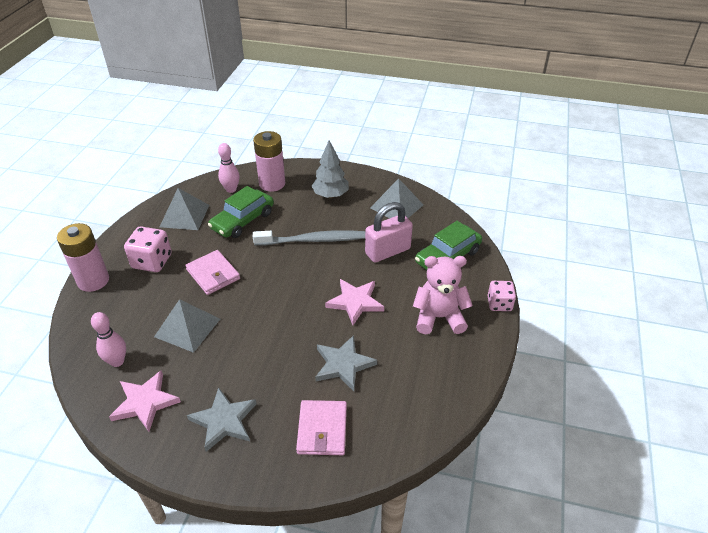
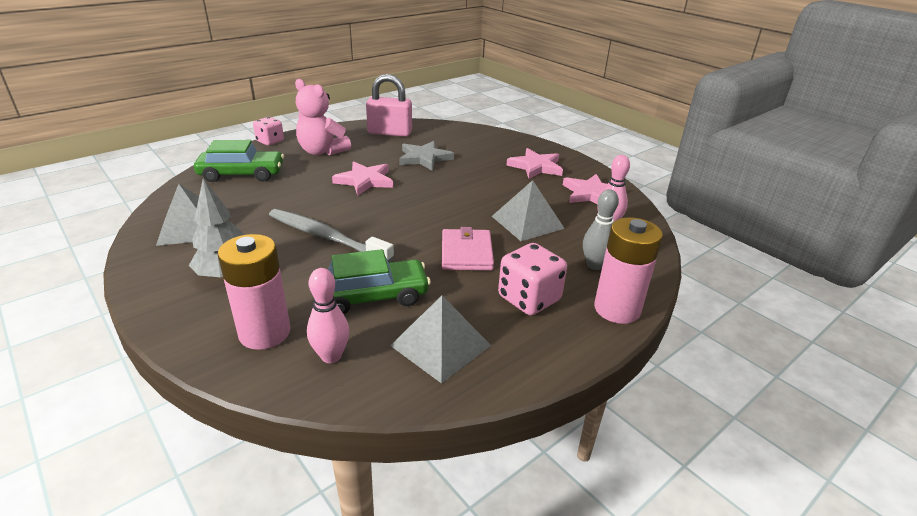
camera: 145 degrees left, 10 degrees down
(117, 309) = (594, 265): none -> grey bowling pin
(224, 421) = (536, 167): grey star -> pink star
(322, 429) = (474, 143): pink wallet -> none
(387, 251) = (278, 198): pink padlock -> pink padlock (390, 132)

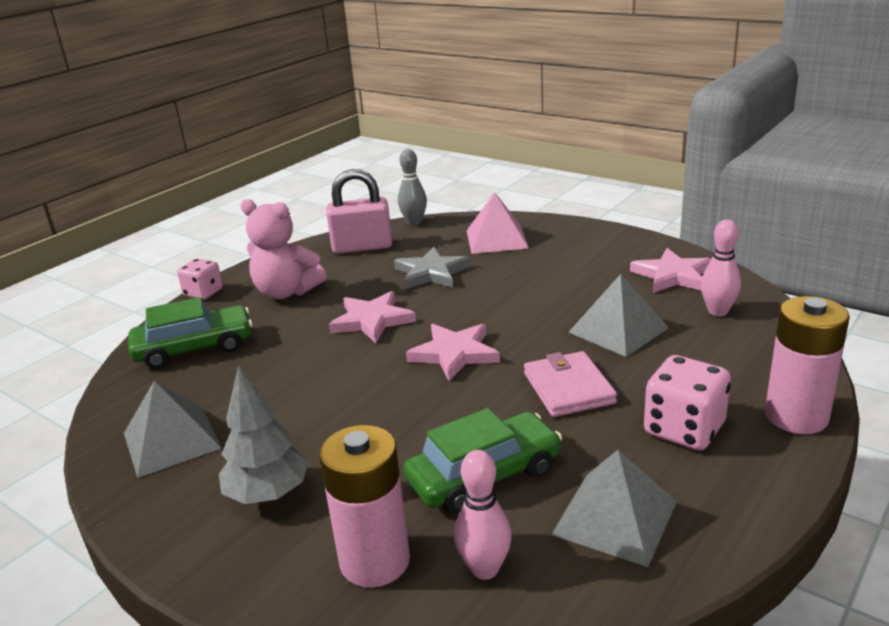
camera: 10 degrees left, 5 degrees down
(326, 237) = (370, 409): grey toothbrush -> none
(483, 145) = (496, 239): none -> pink pyramid
(536, 167) = (582, 254): pink star -> pink star (454, 354)
(594, 265) = (735, 367): grey bowling pin -> grey bowling pin (414, 222)

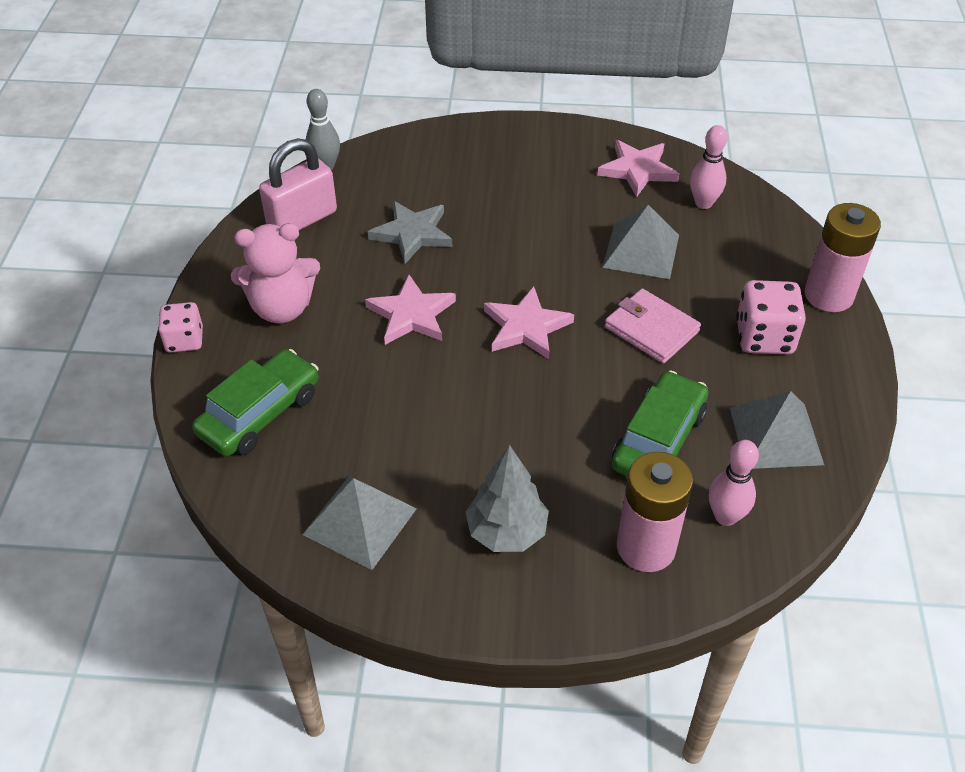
camera: 35 degrees left, 20 degrees up
(496, 239) = (436, 167): pink pyramid -> none

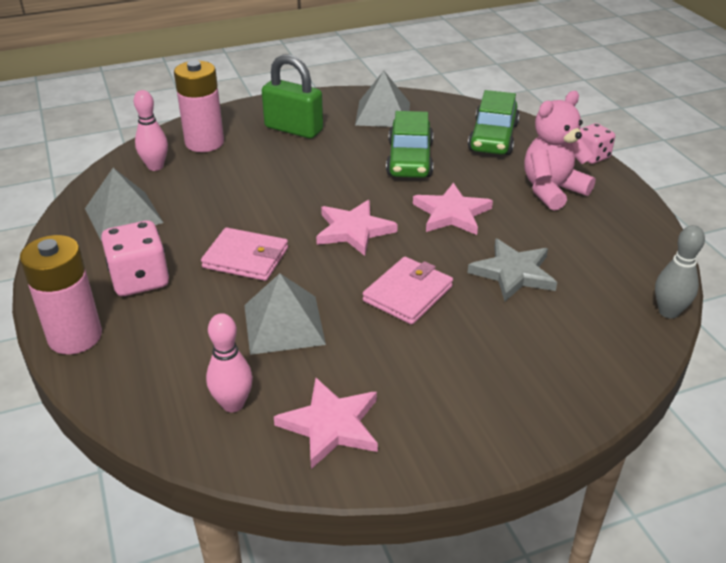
camera: 155 degrees right, 10 degrees down
(302, 219) = (622, 255): pink padlock -> none
(506, 532) = (293, 129): grey tree -> green padlock
(519, 244) = (408, 294): none -> pink wallet
(658, 440) = (214, 191): green car -> green car (409, 159)

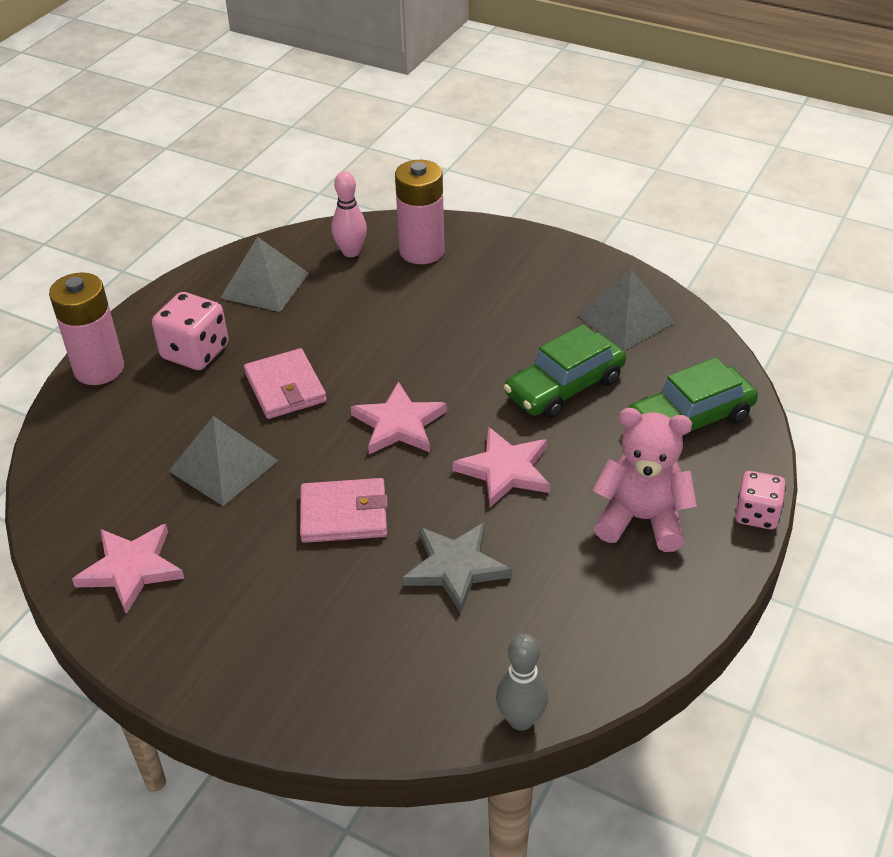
camera: 50 degrees right, 5 degrees up
(233, 404) = (105, 499): pink bowling pin -> none
(293, 129) = (515, 284): green padlock -> none

